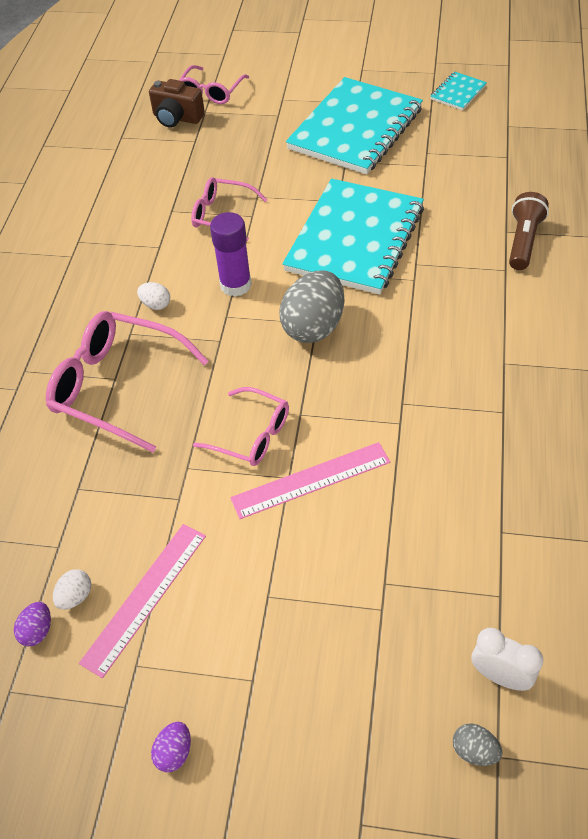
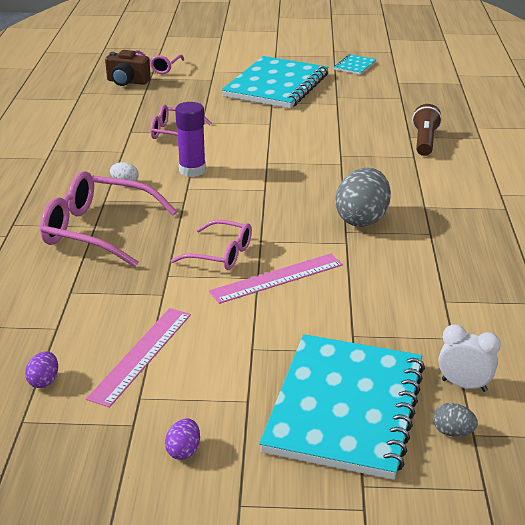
camera: 10 degrees left, 20 degrees down
(75, 596) = (77, 358): white egg -> none
(314, 327) = (263, 191): grey egg -> grey egg (362, 219)
(355, 239) = (288, 143): turquoise notebook -> turquoise notebook (345, 407)

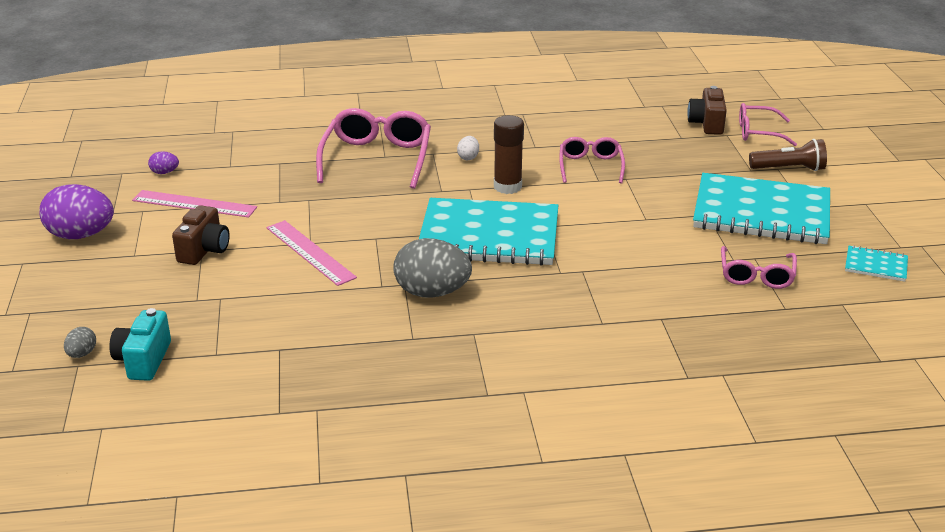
camera: 80 degrees right, 0 degrees up
(183, 451) = (81, 235): purple egg -> purple egg, size x2.22
(192, 170) = (507, 187): purple glue stick -> brown glue stick
(221, 254) = (347, 220): pink glasses -> pink glasses (756, 275)
(253, 346) = (204, 250): none -> brown camera
(345, 407) = (120, 299): turquoise notebook -> turquoise notebook (489, 236)
(424, 141) = (651, 330): brown flashlight -> brown flashlight (789, 169)
(464, 385) = (143, 360): white clock -> turquoise camera

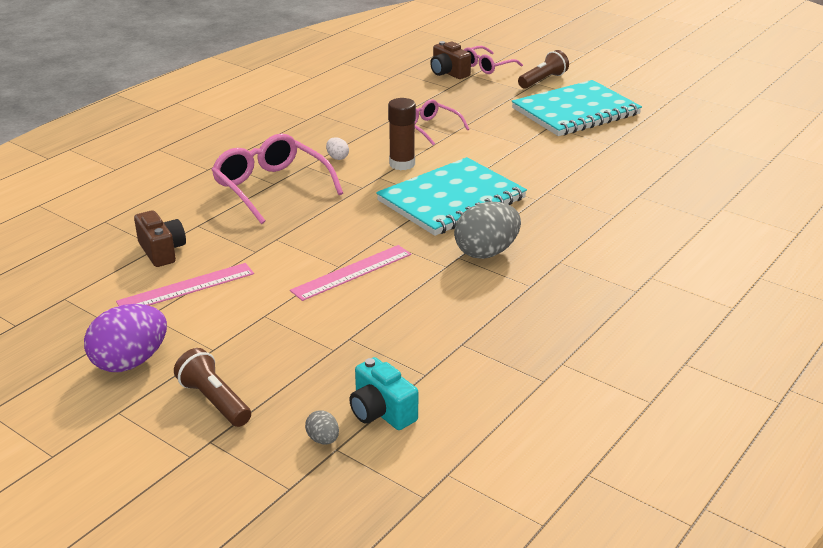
camera: 45 degrees left, 0 degrees up
(75, 289) = (214, 401): none -> brown flashlight
(164, 172) = (107, 279): purple egg -> none
(204, 250) = (266, 314): brown camera -> brown camera (162, 251)
(310, 252) = (352, 272): pink ruler -> pink ruler turned 45 degrees counterclockwise
(756, 275) = (638, 147): pink glasses -> none
(876, 265) = (680, 113): turquoise notebook -> none

